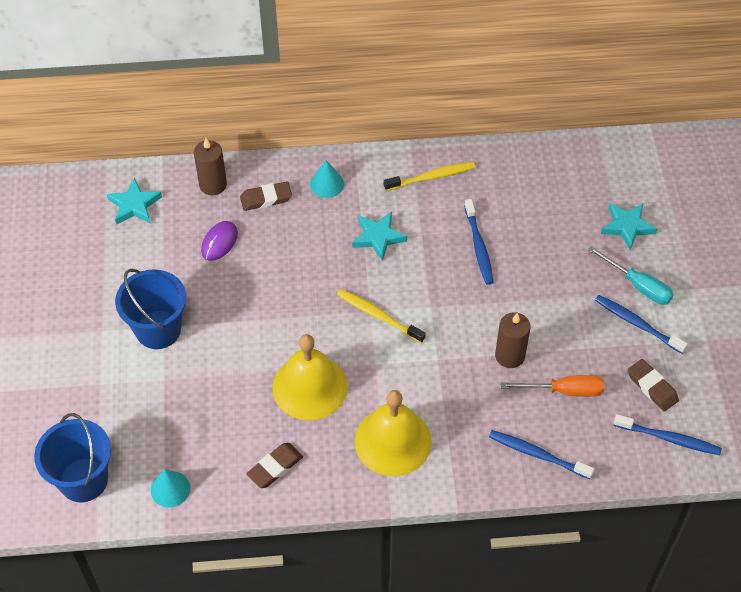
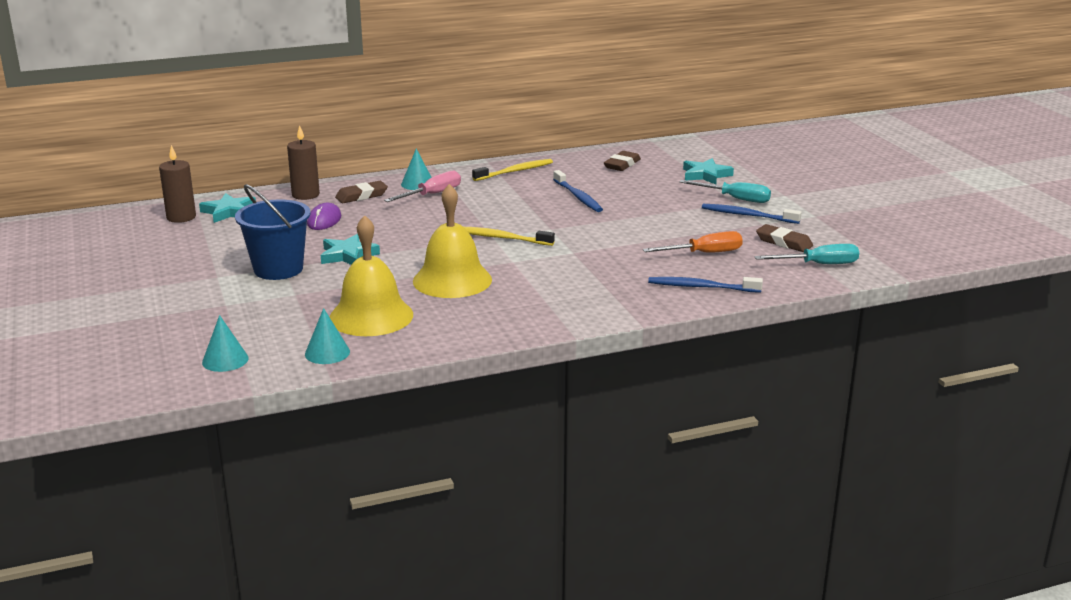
camera: 15 degrees left, 30 degrees down
(83, 480) = (225, 360): blue bucket -> turquoise cone
(275, 467) = (437, 326): brown eraser -> brown eraser (622, 164)
(335, 210) = (432, 194): none -> pink screwdriver
(378, 237) = (480, 202): turquoise star -> turquoise star (348, 255)
(393, 441) = (553, 297): yellow bell -> yellow bell (371, 316)
(510, 356) = (641, 243): brown candle -> brown candle (181, 217)
(668, 438) = (818, 264): blue toothbrush -> turquoise screwdriver

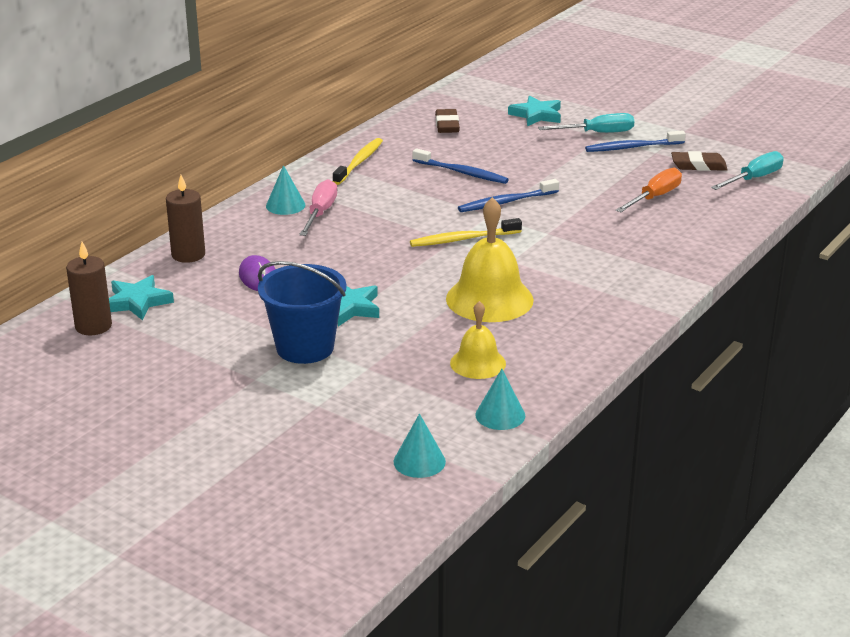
camera: 35 degrees left, 5 degrees up
(361, 196) = (250, 237): brown eraser -> none
(371, 316) = (478, 363): yellow bell -> yellow bell, size x0.59
(702, 287) = (701, 231): blue toothbrush -> blue toothbrush (506, 202)

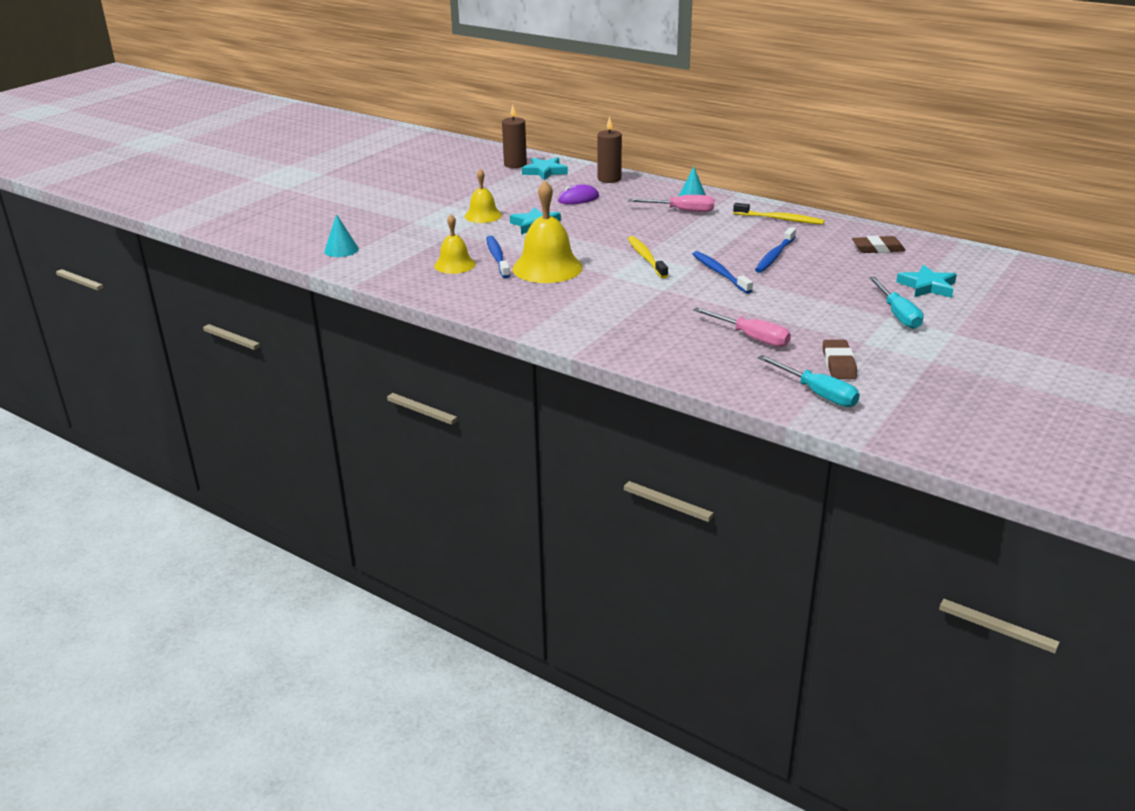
camera: 90 degrees right, 0 degrees up
(305, 347) = (483, 215): blue bucket -> yellow bell
(500, 415) = (386, 272): turquoise cone -> none
(632, 147) = (870, 331): blue toothbrush -> blue toothbrush (497, 257)
(654, 197) = (751, 337): orange screwdriver -> pink screwdriver

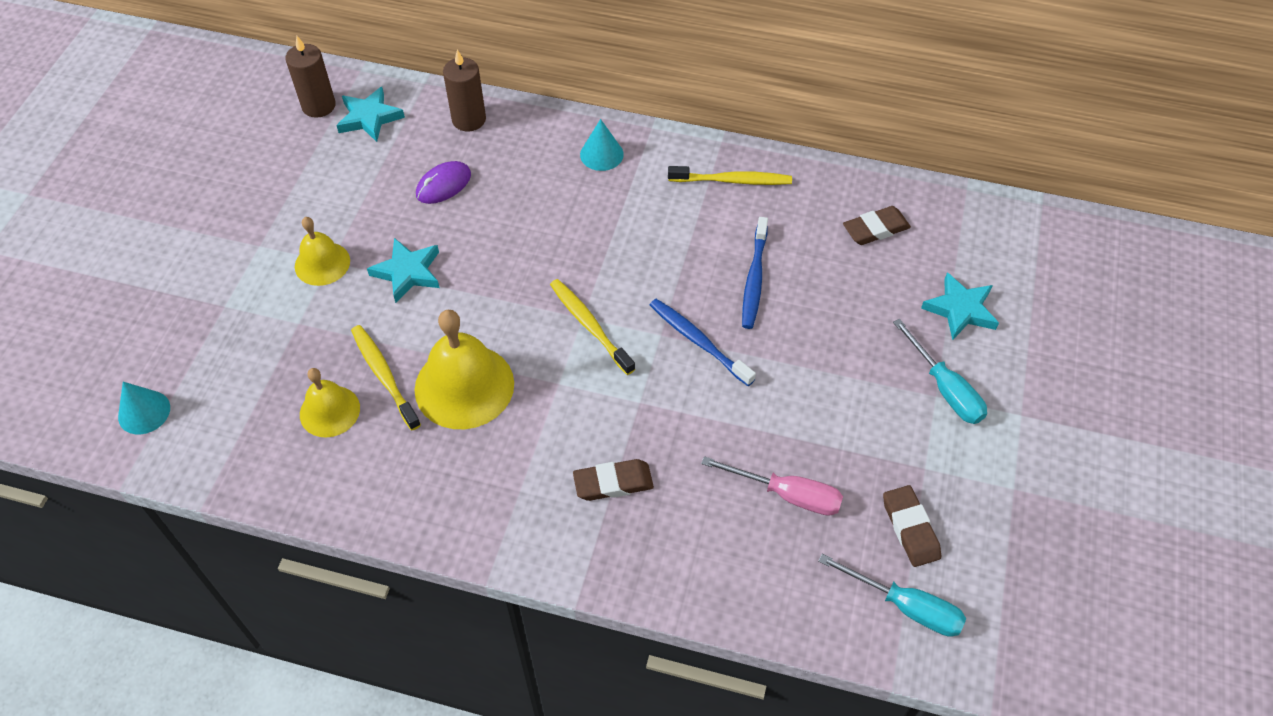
camera: 20 degrees left, 25 degrees up
(497, 257) = (384, 376): blue toothbrush -> yellow toothbrush
(627, 315) = (613, 483): none -> brown eraser
(681, 211) = (597, 187): pink screwdriver -> none

